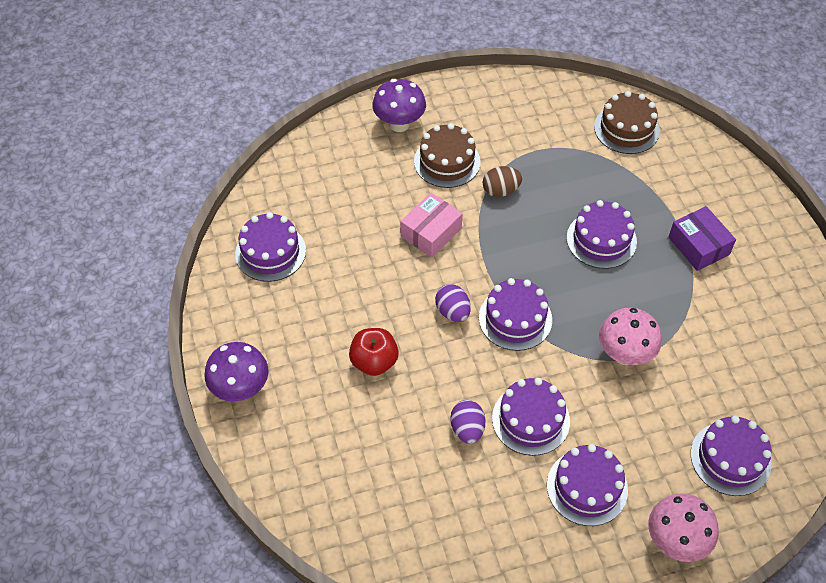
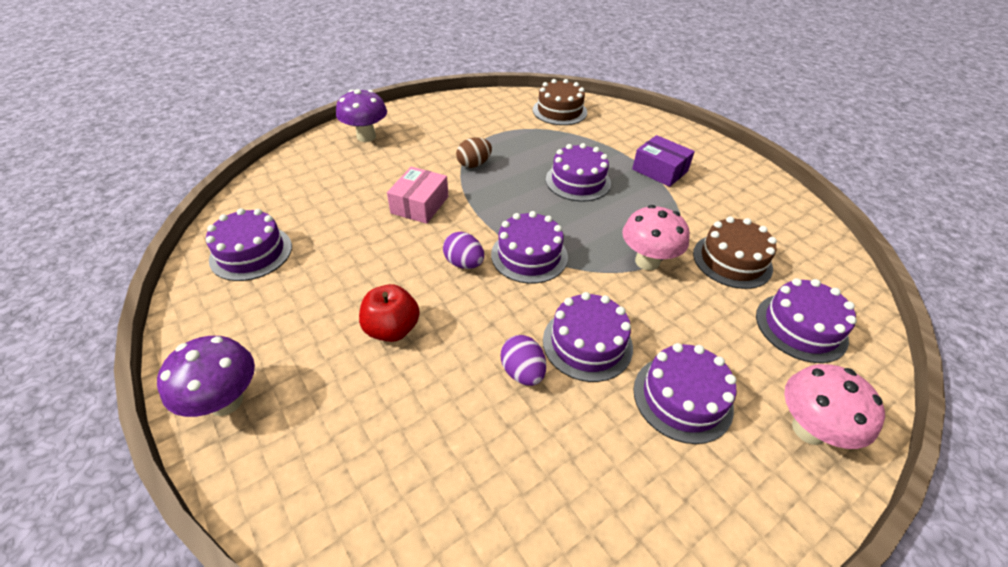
camera: 20 degrees left, 10 degrees down
(447, 161) = (418, 153): brown cake -> brown cake (732, 260)

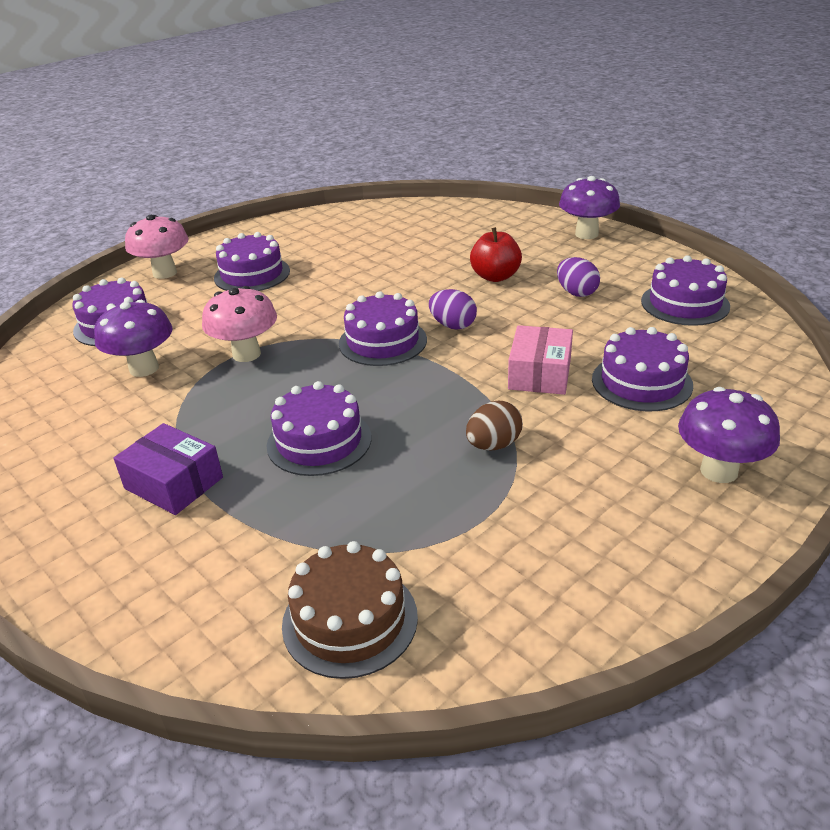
camera: 175 degrees right, 10 degrees down
(522, 372) = (377, 270): purple egg -> purple egg (576, 293)
(587, 343) = (323, 290): purple cake -> purple cake (641, 382)
(732, 260) = (144, 368): brown cake -> purple mushroom

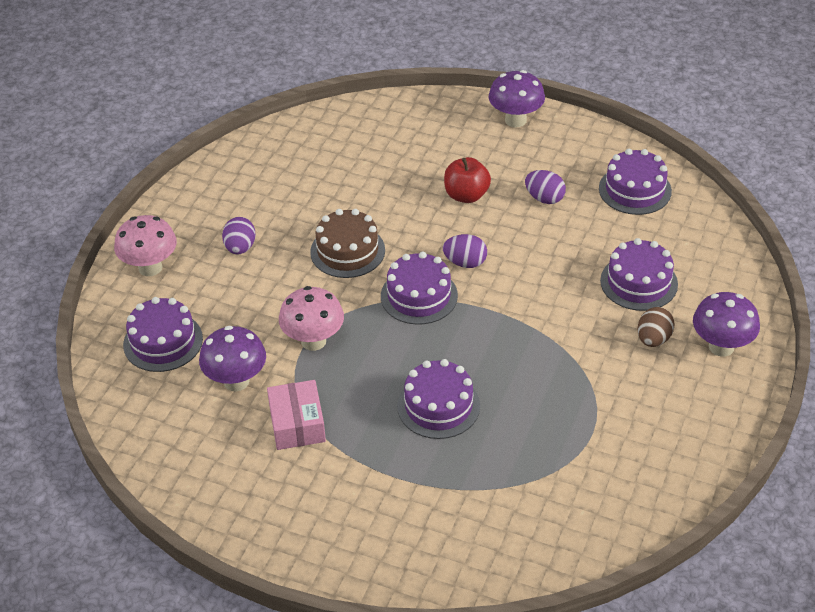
camera: 25 degrees left, 10 degrees up
(174, 483) = (358, 474): purple box -> none
(252, 274) = (240, 248): purple cake -> purple egg
(350, 620) = (554, 527): brown cake -> brown cake (347, 251)
(493, 445) = (565, 370): brown egg -> brown egg (653, 339)
(540, 374) = (562, 295): pink box -> pink box (297, 424)

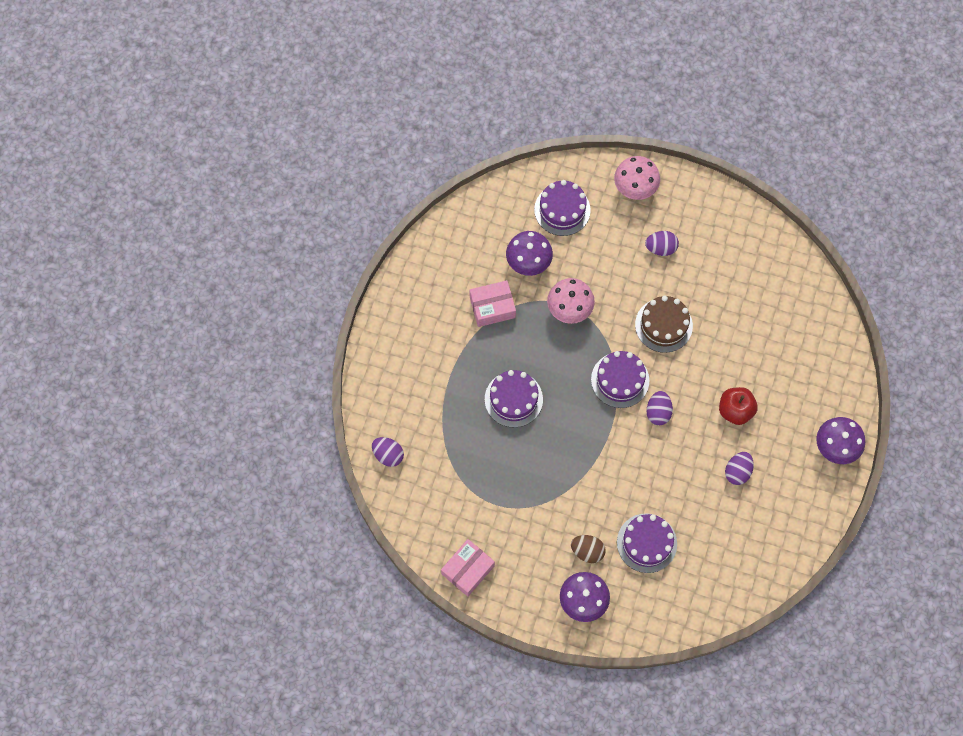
camera: 85 degrees right, 25 degrees up
(518, 558) = (388, 455): none -> purple egg
(635, 190) = (755, 544): purple cake -> none
(689, 467) = (468, 570): none -> pink box

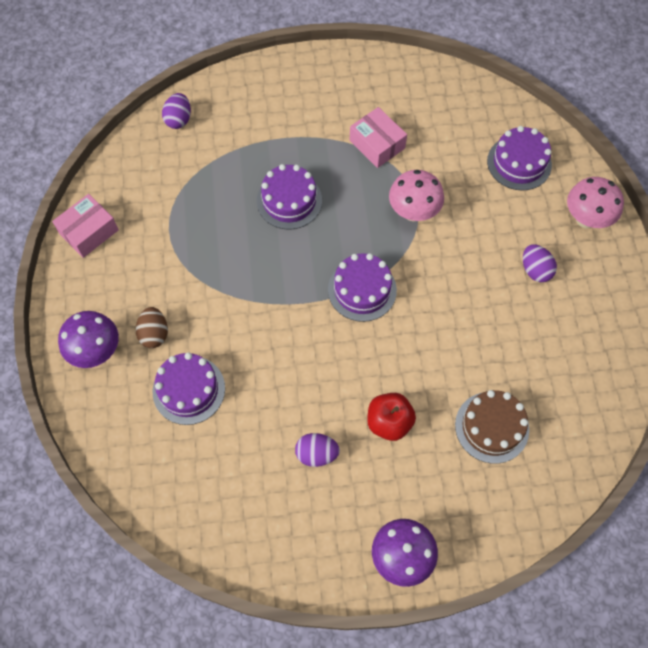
camera: 65 degrees right, 5 degrees down
(468, 570) = (89, 232): pink box -> pink box turned 60 degrees counterclockwise
(528, 263) = (442, 156): purple mushroom -> none
(658, 412) = (345, 342): purple egg -> none
(663, 325) = (448, 308): brown cake -> brown cake (491, 427)

